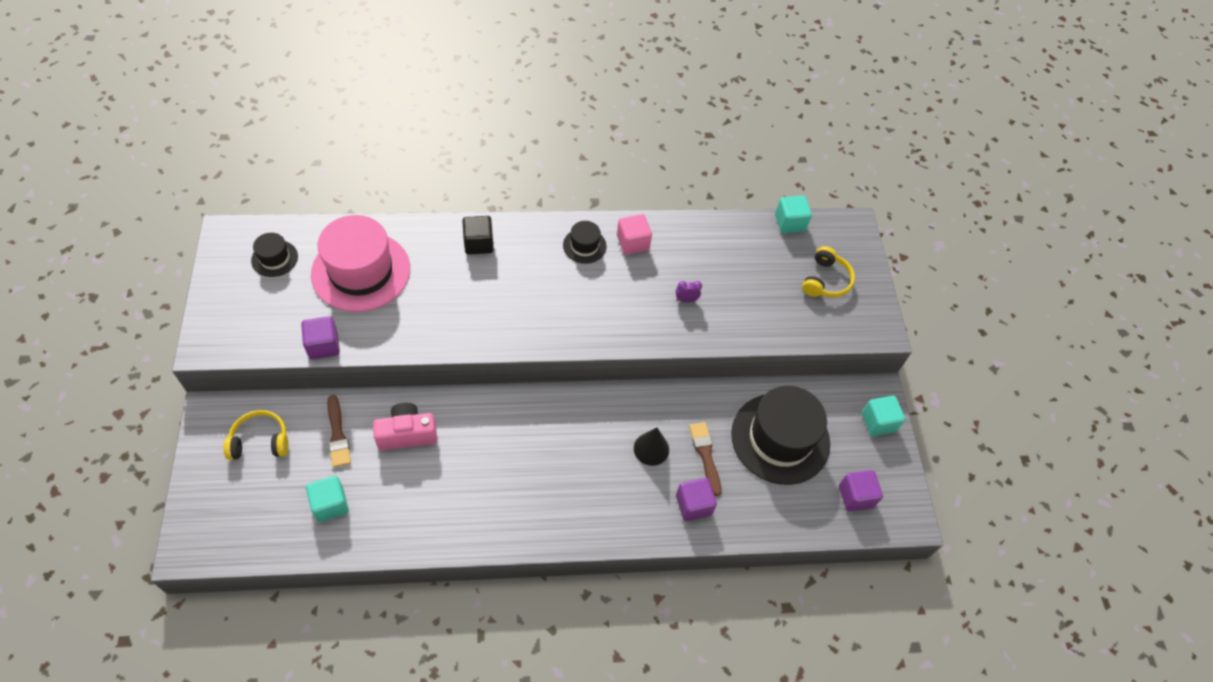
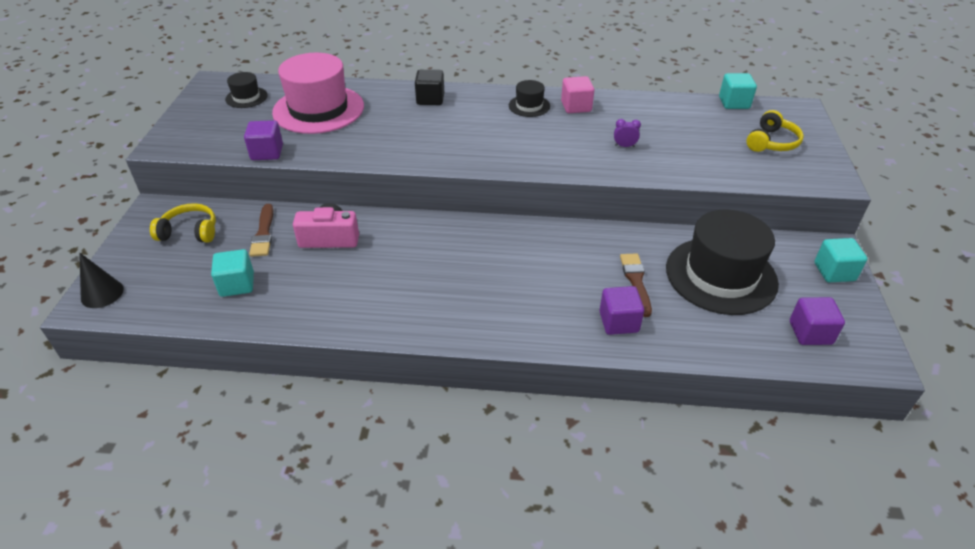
camera: 15 degrees right, 15 degrees down
(651, 449) = (577, 271): black cone -> black cone (102, 293)

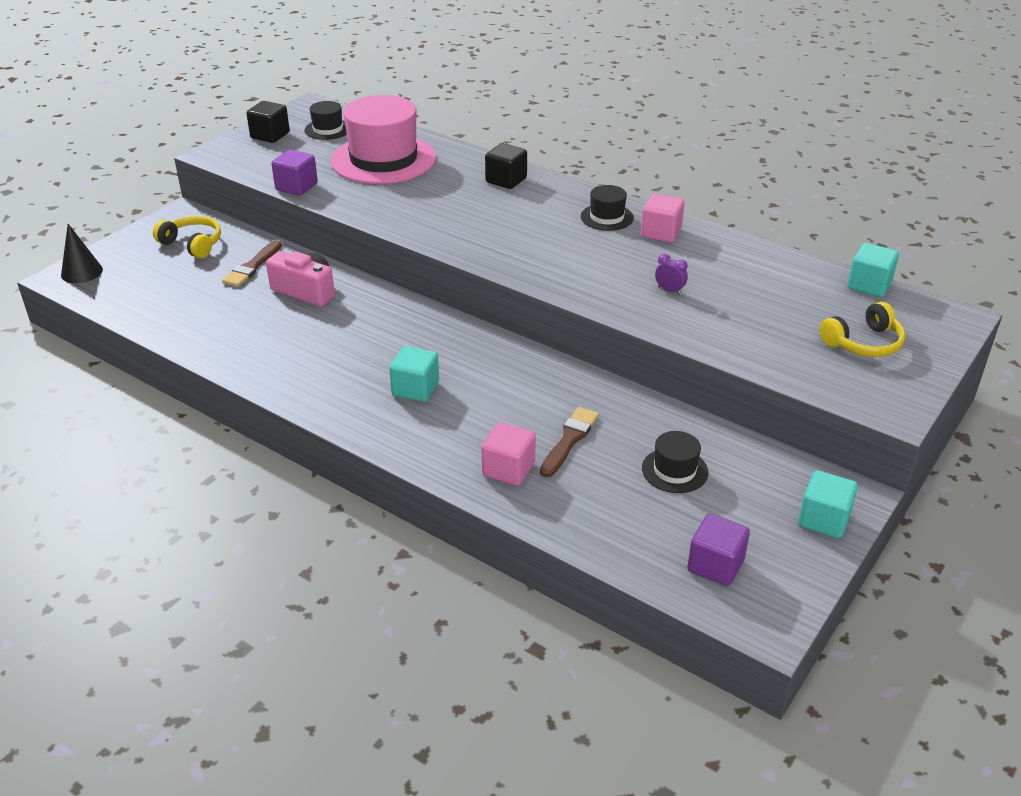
camera: 30 degrees right, 5 degrees down
(200, 116) = (270, 135): none -> black cube
(237, 284) = (190, 303): turquoise cube -> turquoise cube (415, 389)
(618, 322) = (508, 469): purple cube -> pink cube
(721, 275) = (674, 470): black hat -> black hat, size x0.47

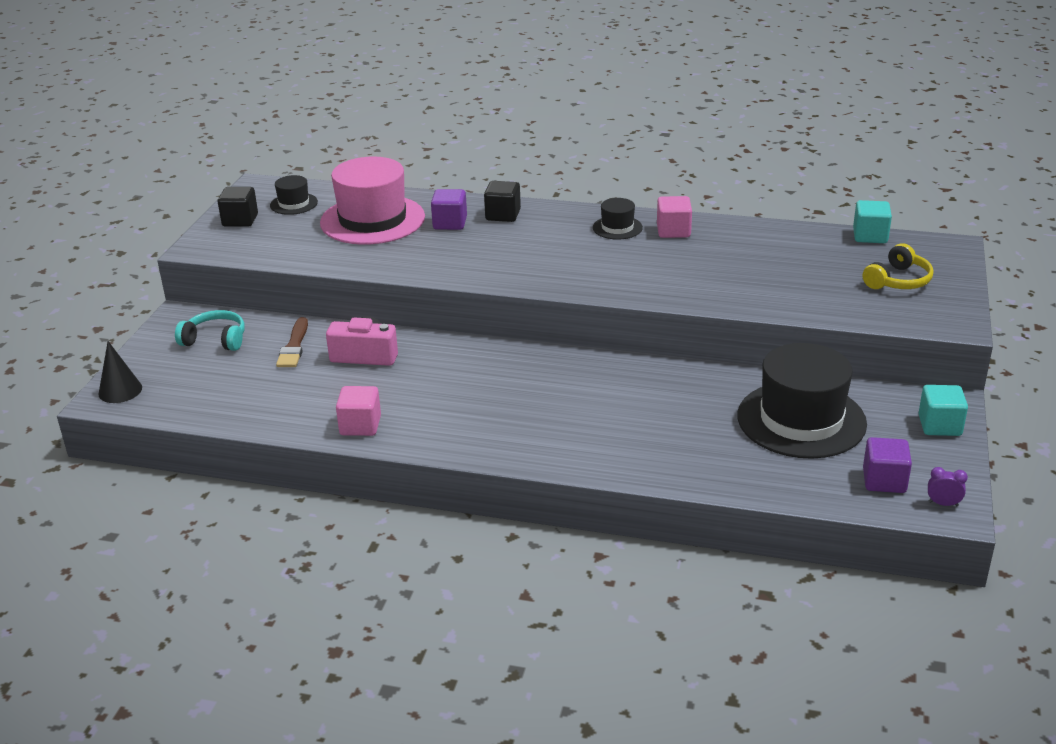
camera: 20 degrees left, 5 degrees down
(192, 244) = (215, 340): yellow headphones -> turquoise headphones
(296, 187) = (308, 261): purple cube -> purple cube (450, 223)
(415, 389) = (535, 412): turquoise cube -> none
(508, 469) = (666, 455): pink cube -> pink cube (360, 426)
(569, 440) = (699, 419): brown brush -> none
(669, 291) = (717, 275): purple clock -> purple clock (943, 504)
(674, 470) = (801, 420): black hat -> black hat, size x2.15

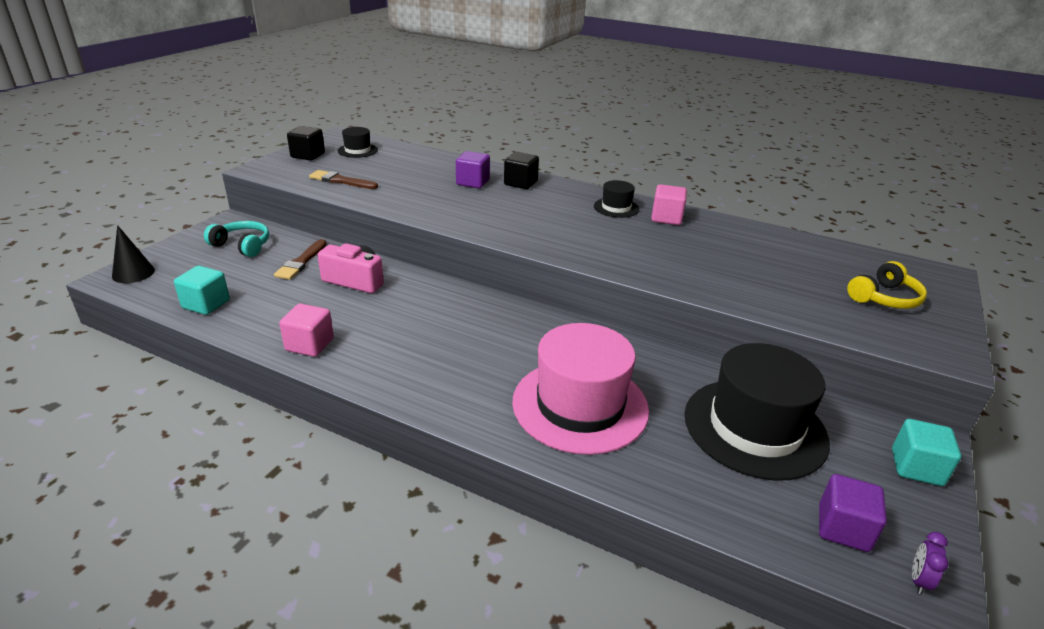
camera: 10 degrees right, 0 degrees up
(302, 247) = (341, 181): none -> brown brush
(372, 220) = (411, 170): pink hat -> pink hat (580, 405)
(870, 236) = (857, 252): turquoise cube -> turquoise cube (206, 304)
(943, 504) = (918, 580): purple clock -> purple clock turned 90 degrees counterclockwise

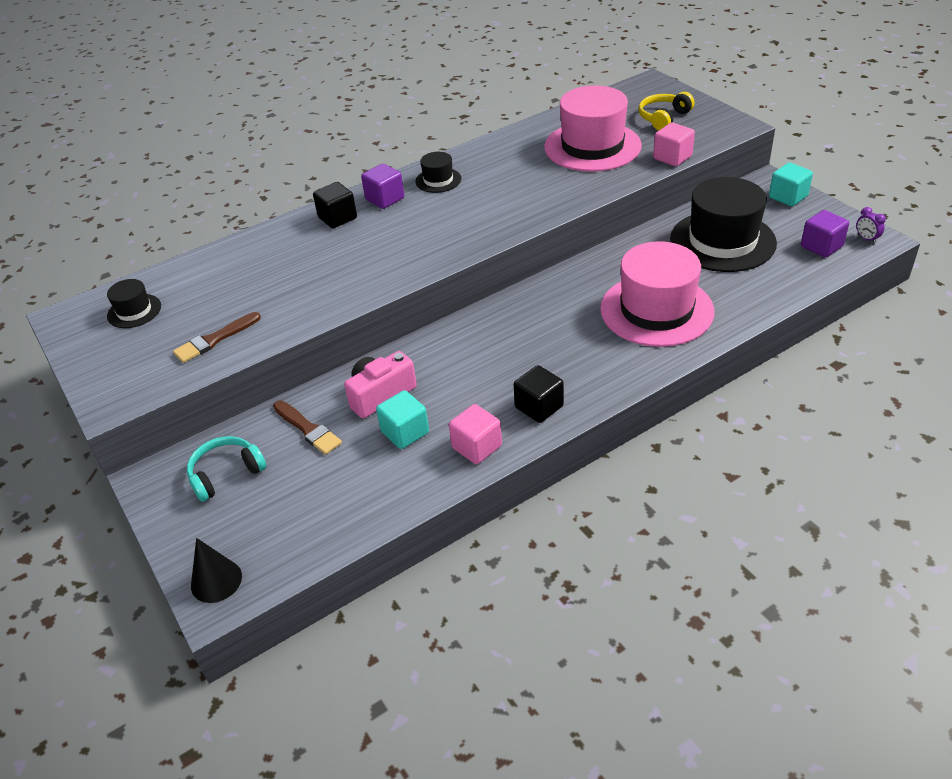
camera: 55 degrees left, 10 degrees up
(206, 304) = (343, 517): turquoise cube -> turquoise cube (405, 432)
(308, 155) = (107, 355): black cube -> black cube (539, 407)
(473, 182) = (307, 247): purple cube -> purple cube (385, 199)
(666, 218) = (479, 161): pink cube -> pink cube (672, 157)
(767, 267) = (592, 146): none -> pink hat
(884, 298) = (663, 118): yellow headphones -> yellow headphones turned 135 degrees counterclockwise

